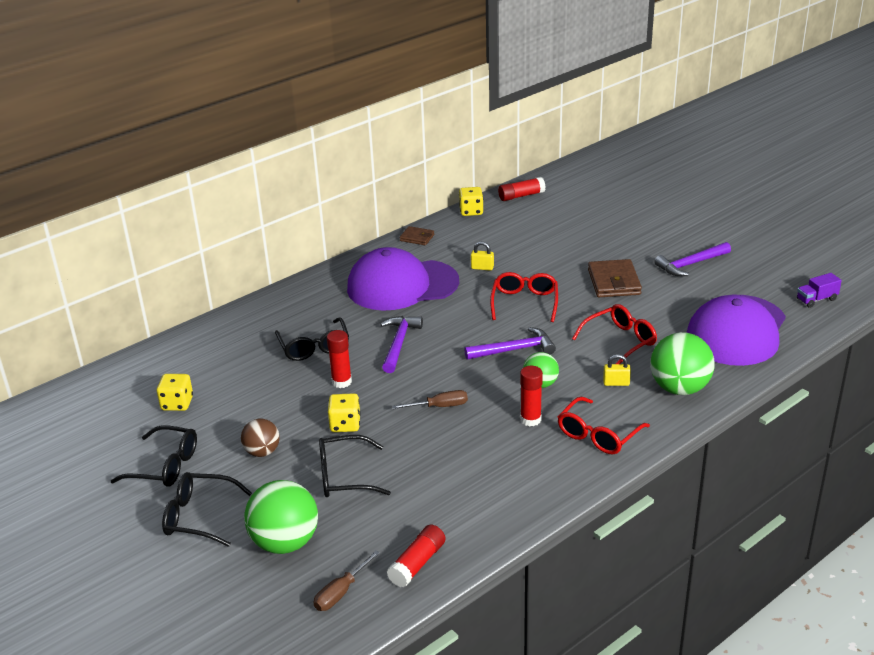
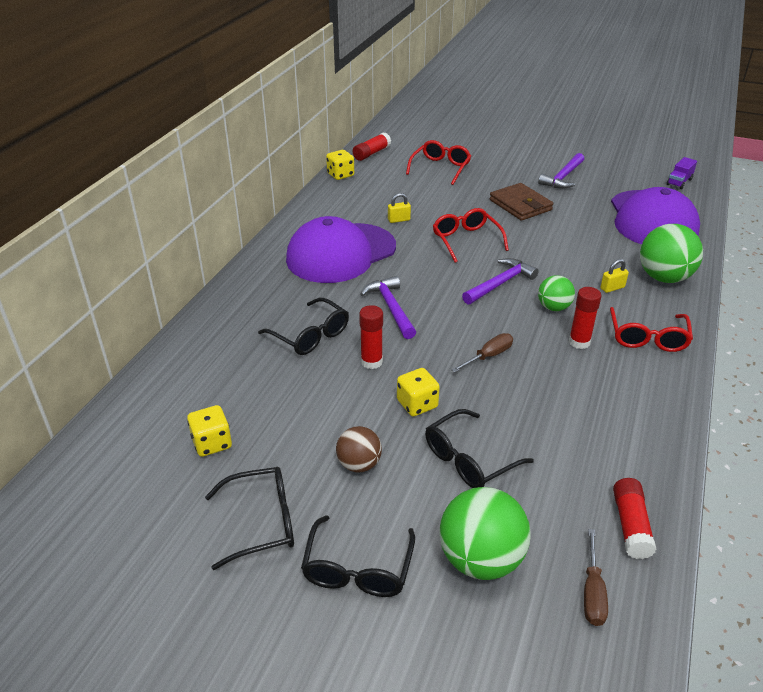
camera: 30 degrees left, 5 degrees up
(200, 516) = (358, 568): black glasses -> black glasses turned 60 degrees counterclockwise
(417, 238) = (313, 208): brown wallet -> none
(619, 341) = (577, 252): red glasses -> red glasses (440, 168)

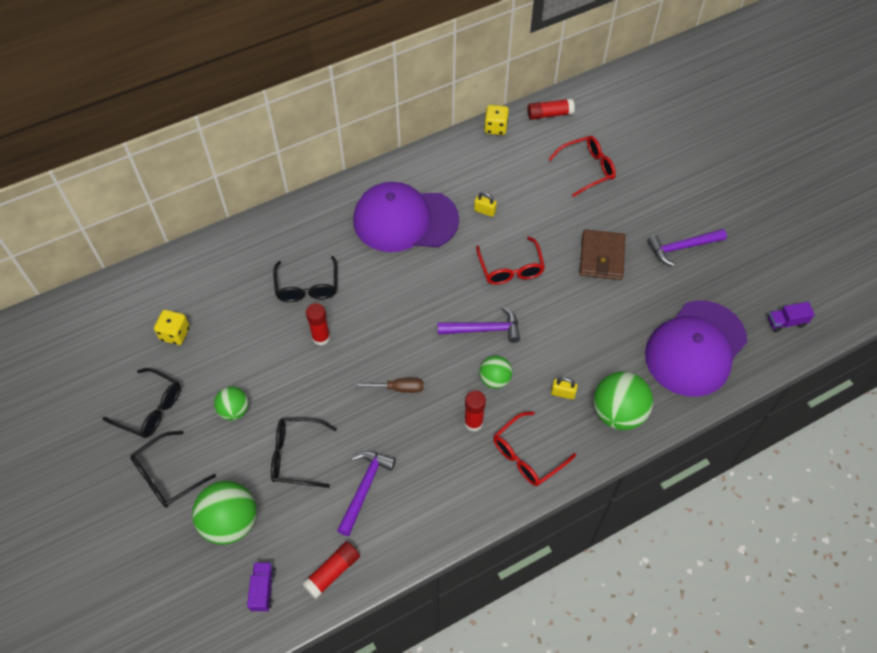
camera: 40 degrees right, 20 degrees up
(359, 464) = (234, 410): brown ball -> green ball
(391, 308) = (383, 298): purple hammer -> purple hammer (364, 488)
(417, 404) = (311, 392): yellow dice -> none
(466, 240) = (510, 268): red glasses -> red glasses turned 150 degrees clockwise
(592, 592) = (263, 589): brown screwdriver -> purple truck

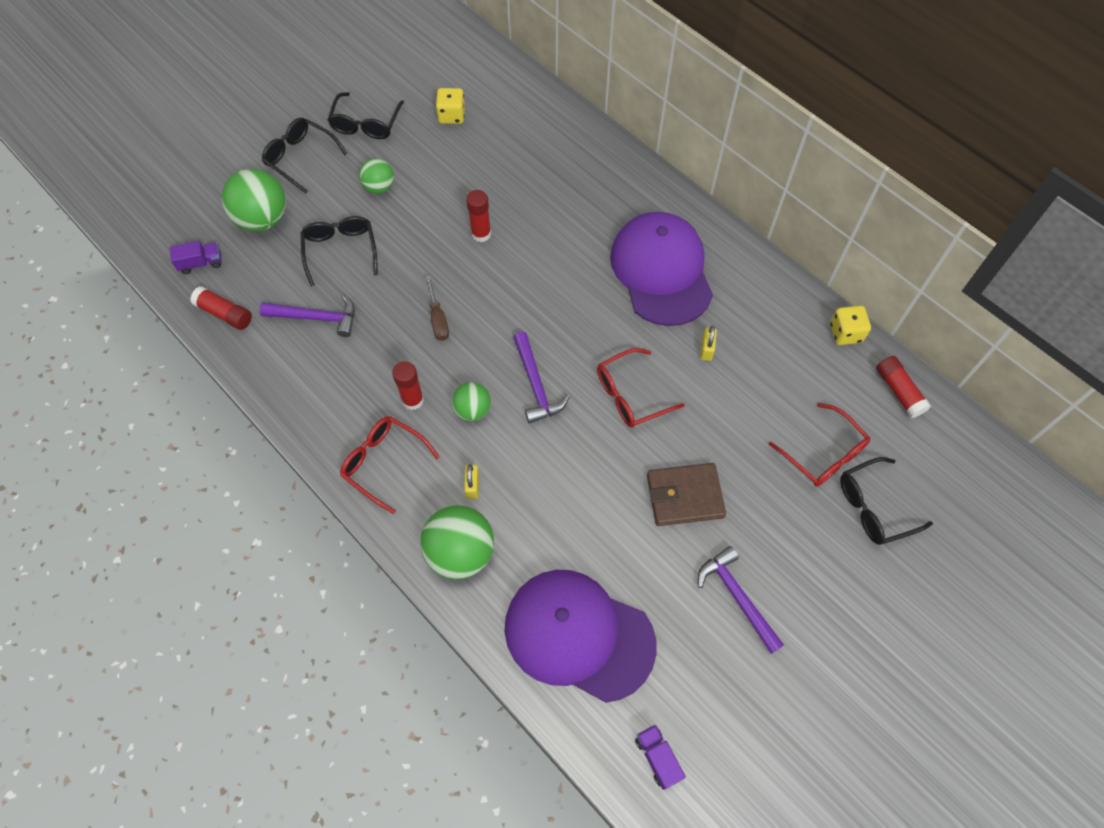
camera: 75 degrees right, 5 degrees up
(307, 286) = (540, 205): black glasses -> black glasses (874, 507)

